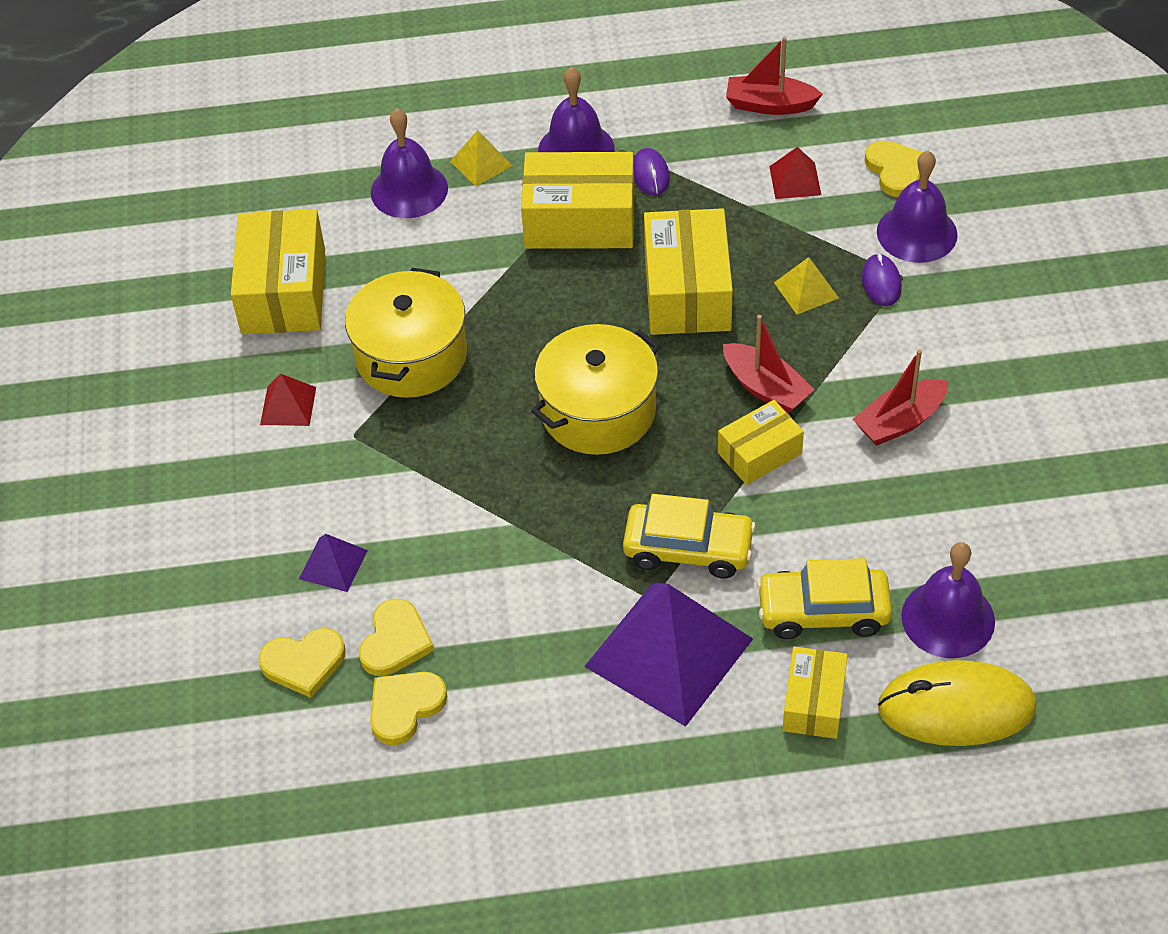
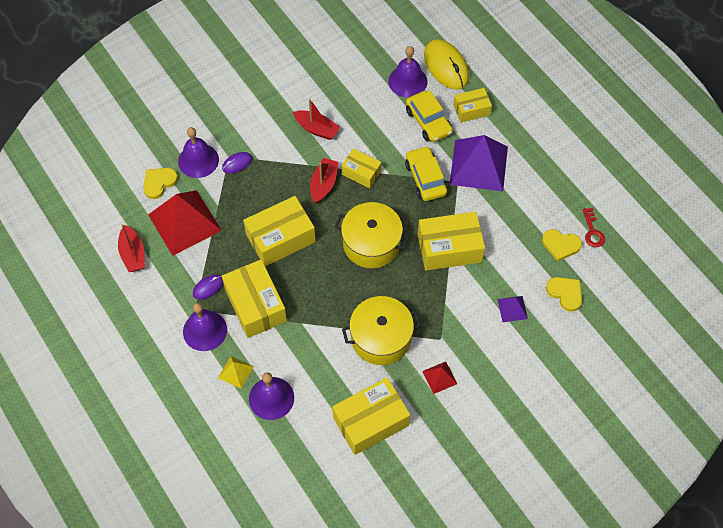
camera: 120 degrees left, 10 degrees up
(395, 641) = (534, 264): yellow heart -> none
(397, 780) = (592, 231): none -> red key
(515, 522) = (449, 248): none -> yellow box
(795, 180) = (184, 222): red pyramid -> red pyramid, size x2.22
(806, 290) = (256, 191): yellow pyramid -> none

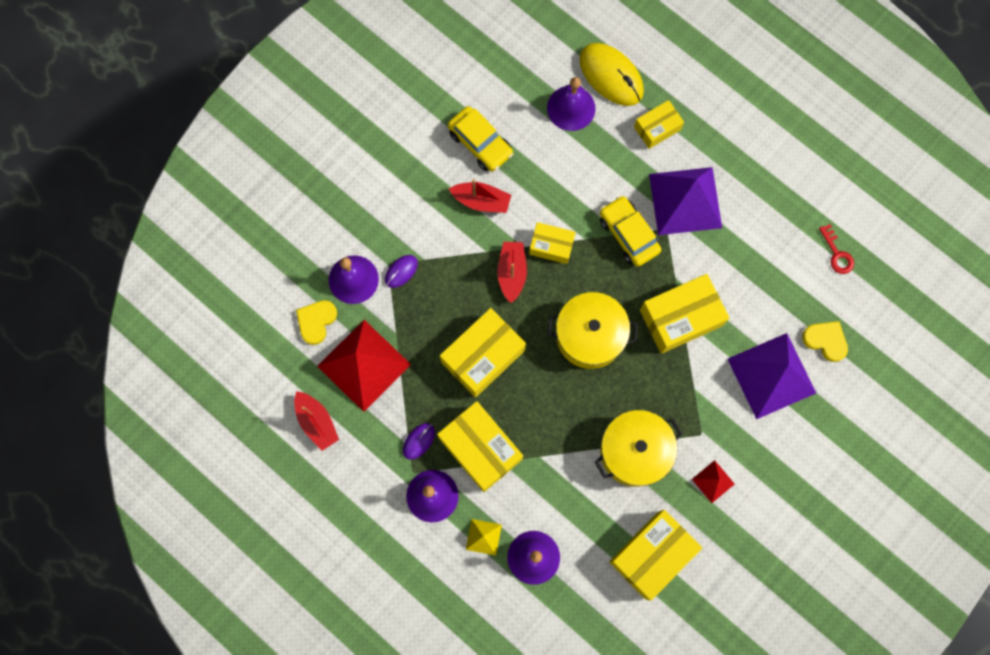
camera: 15 degrees left, 15 degrees up
(428, 122) = (611, 157): yellow car -> yellow car (480, 143)
(512, 309) = (771, 375): purple pyramid -> purple pyramid, size x2.22
(560, 245) = (805, 281): yellow heart -> none

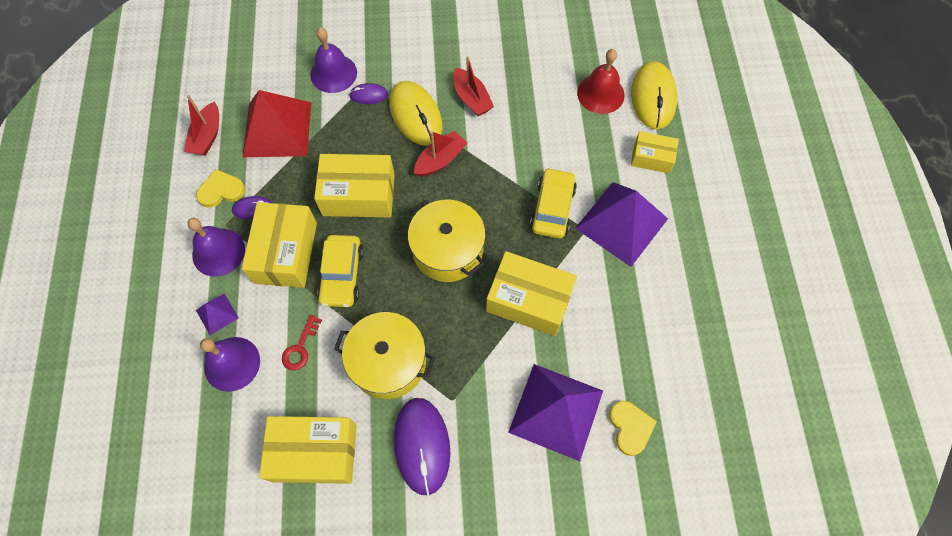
camera: 45 degrees right, 10 degrees down
(316, 321) = (281, 77): yellow heart -> yellow heart (221, 190)
(455, 254) = (416, 115): none -> yellow mouse
(480, 143) = (511, 64): yellow car -> yellow car (342, 275)
(483, 537) = (217, 314): yellow pyramid -> purple pyramid
(551, 246) = (487, 167): yellow box -> none
(571, 108) = (600, 94): purple bell -> red bell
(713, 481) = (422, 445): red pyramid -> purple mouse
(837, 254) = (709, 370): red key -> red key (300, 347)

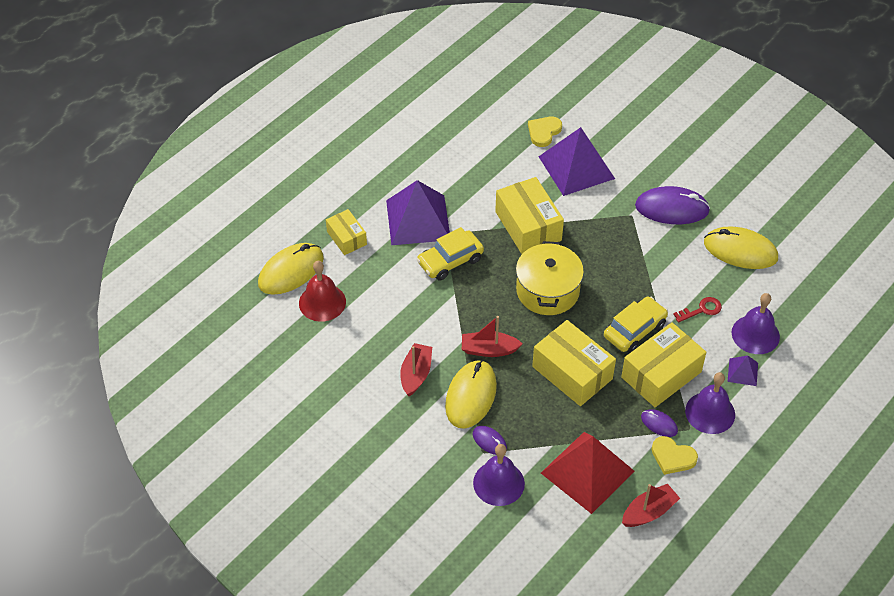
camera: 135 degrees left, 15 degrees down
(314, 453) = (740, 250): yellow box -> yellow mouse
(388, 362) = (651, 261): yellow pot -> none
(422, 445) = (672, 208): purple mouse -> purple mouse turned 60 degrees clockwise

